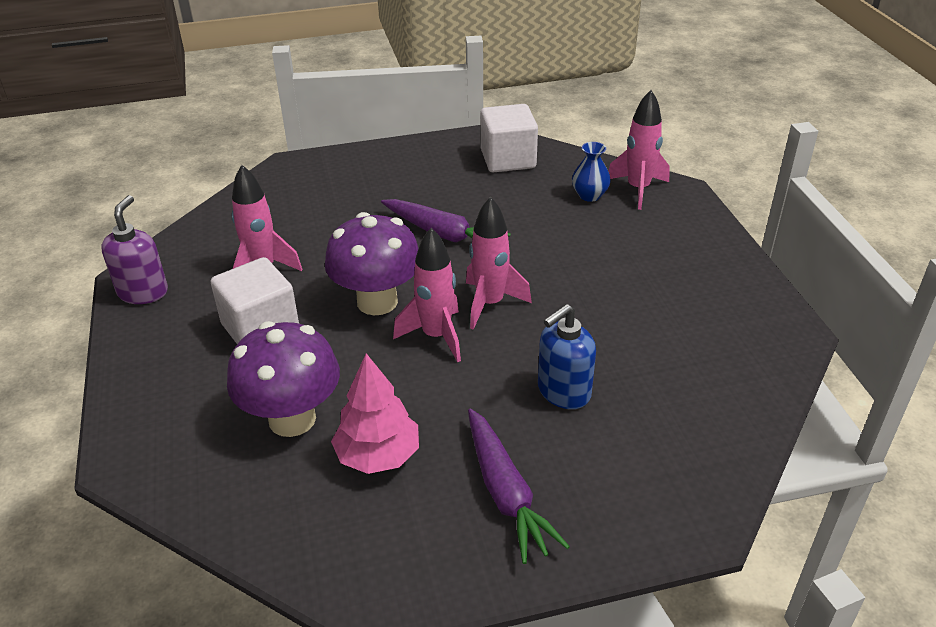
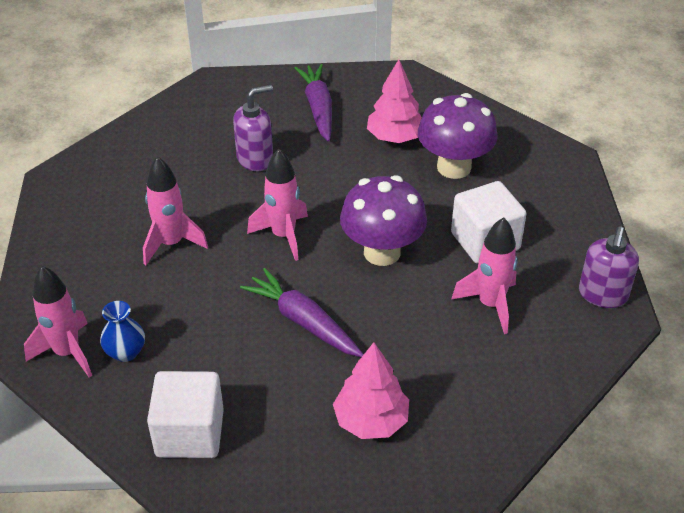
camera: 170 degrees left, 5 degrees up
(370, 181) = (371, 420): none -> pink tree
(436, 336) = (337, 213): pink rocket -> pink rocket (171, 244)
(563, 392) = (255, 159): blue soap dispenser -> purple soap dispenser

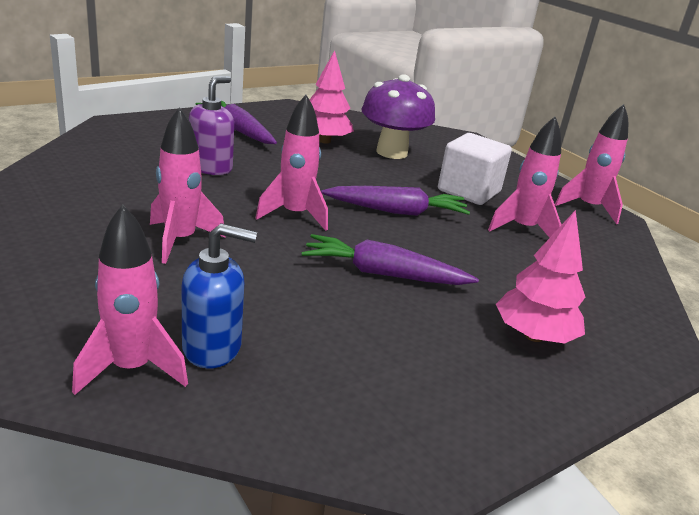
camera: 35 degrees left, 15 degrees down
(125, 352) = (213, 347): blue vase -> blue soap dispenser
(190, 433) = (369, 405): white cube -> none
(382, 252) = (397, 211): purple mushroom -> purple carrot
(602, 295) = (588, 208): purple soap dispenser -> pink rocket

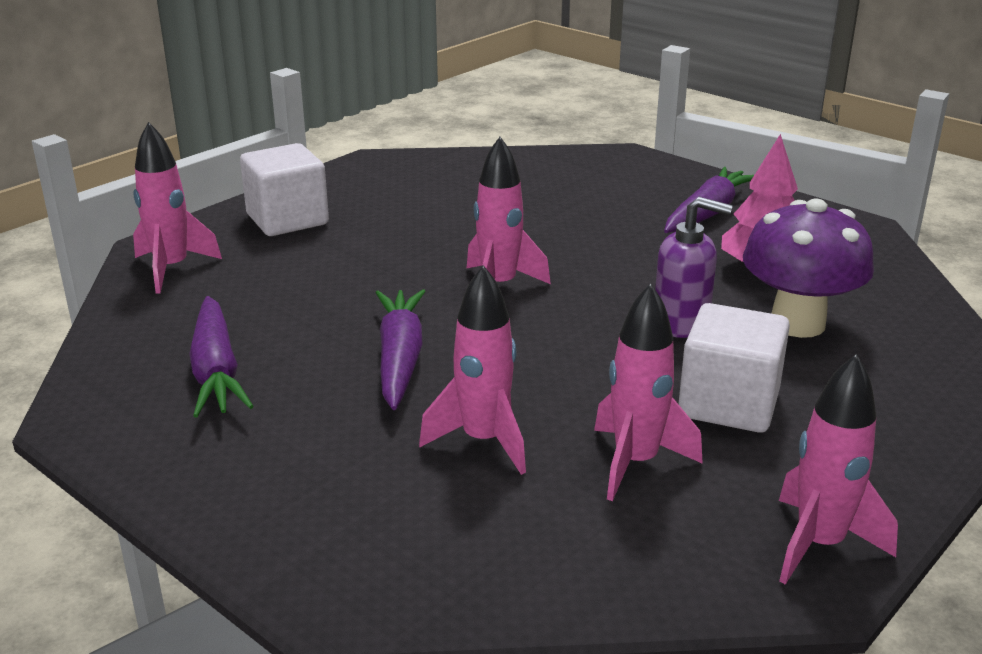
camera: 80 degrees right, 0 degrees up
(75, 279) = (287, 219): none -> white cube
(180, 240) = (386, 242): pink rocket -> pink rocket (483, 441)
(211, 167) = (572, 221): purple soap dispenser -> purple soap dispenser (681, 322)
(213, 347) = (212, 293): blue soap dispenser -> none
(397, 211) = (581, 349): purple carrot -> purple carrot (216, 371)
(534, 336) = (318, 477): pink tree -> none

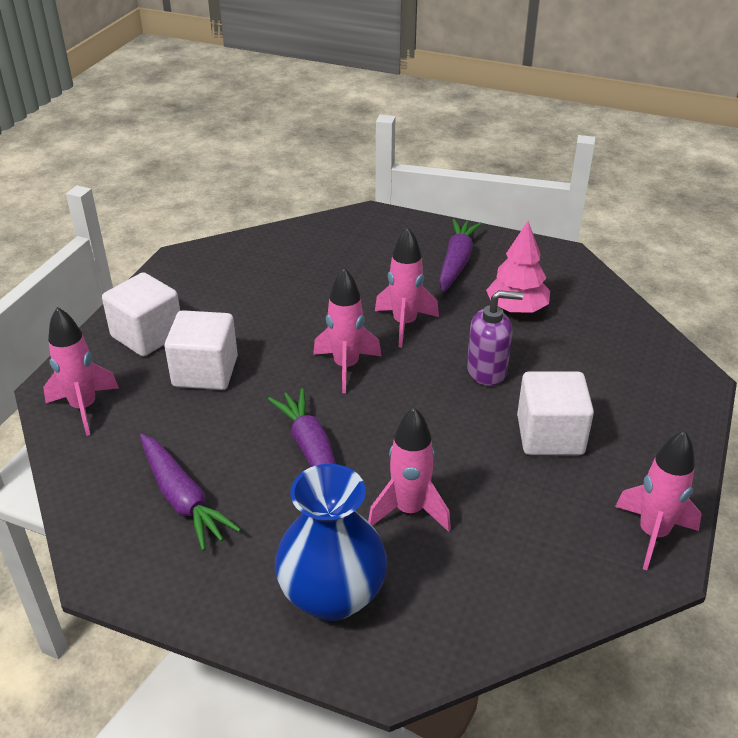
camera: 20 degrees left, 10 degrees up
(324, 505) = (332, 595): none -> blue vase
(328, 262) = (205, 372): none -> white cube
(635, 462) = (515, 501): pink rocket -> pink rocket (404, 324)
(797, 323) = (561, 353): purple mushroom -> none

